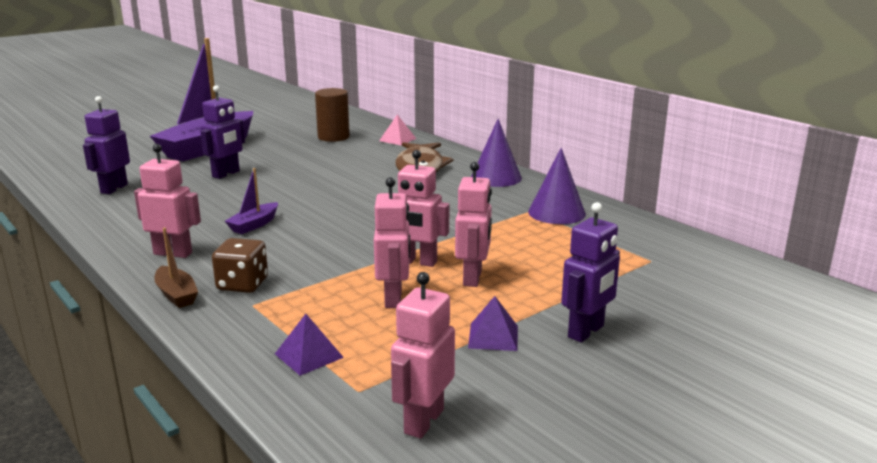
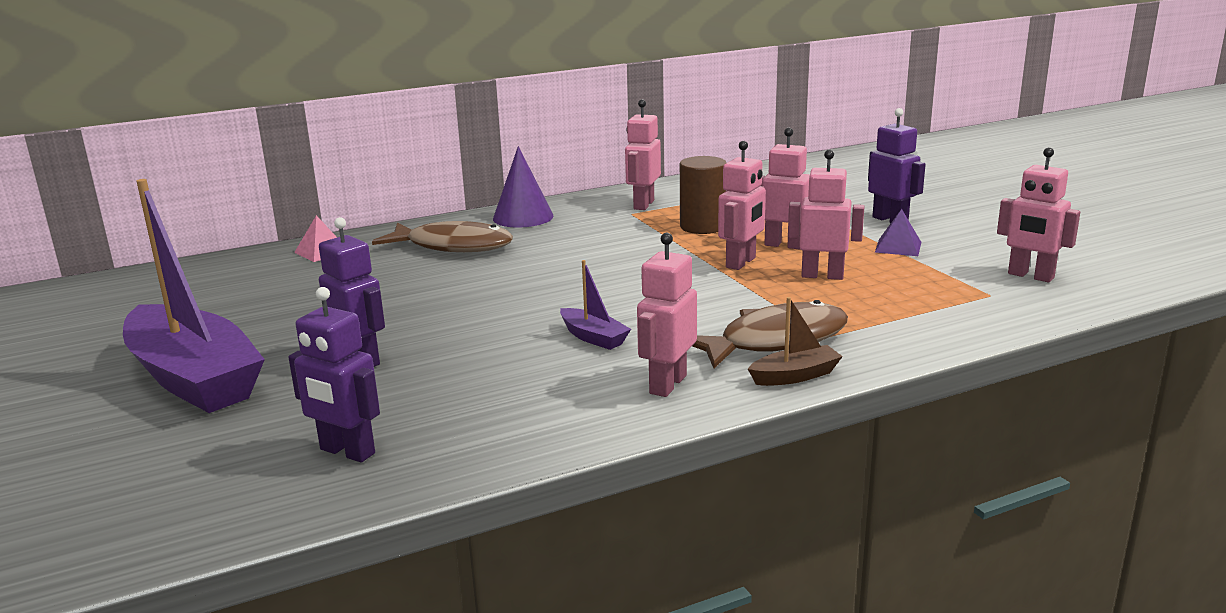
camera: 75 degrees left, 0 degrees up
(242, 284) = (775, 341): brown dice -> brown fish
(308, 355) = (934, 311): purple pyramid -> none
(333, 137) = (258, 287): brown cylinder -> brown cylinder (702, 227)
(556, 213) = (643, 205): purple cone -> pink robot

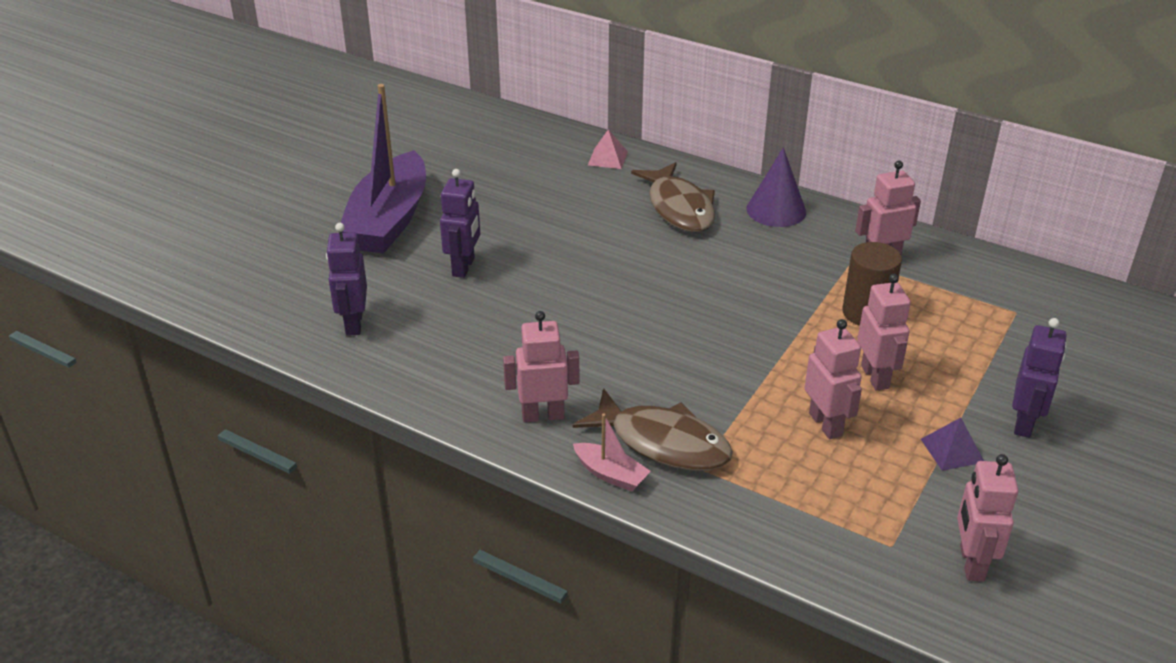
camera: 55 degrees right, 15 degrees up
(593, 337) = (585, 349): purple boat -> none
(741, 263) = (805, 367): pink robot -> none
(795, 376) = (611, 474): brown boat -> pink boat

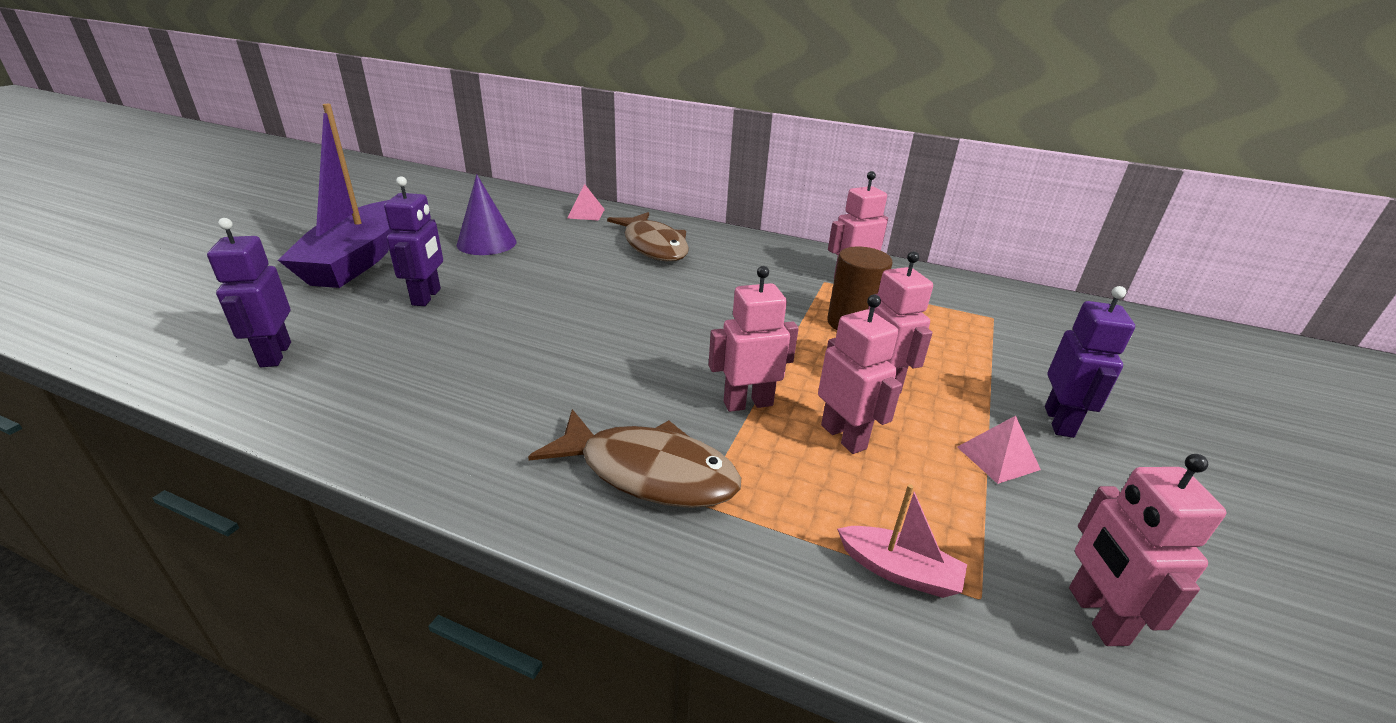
camera: 10 degrees left, 5 degrees down
(543, 415) = (493, 447): pink robot -> pink robot (748, 403)
(611, 474) = (579, 521): pink boat -> pink boat (899, 571)
(776, 210) = (744, 246): purple cone -> purple cone (486, 243)
(952, 450) = (998, 458): purple pyramid -> pink pyramid

